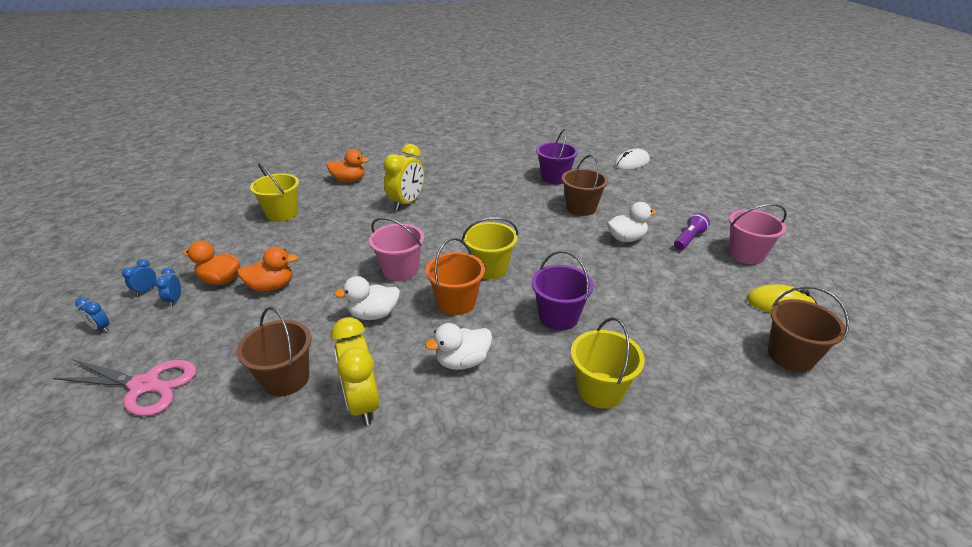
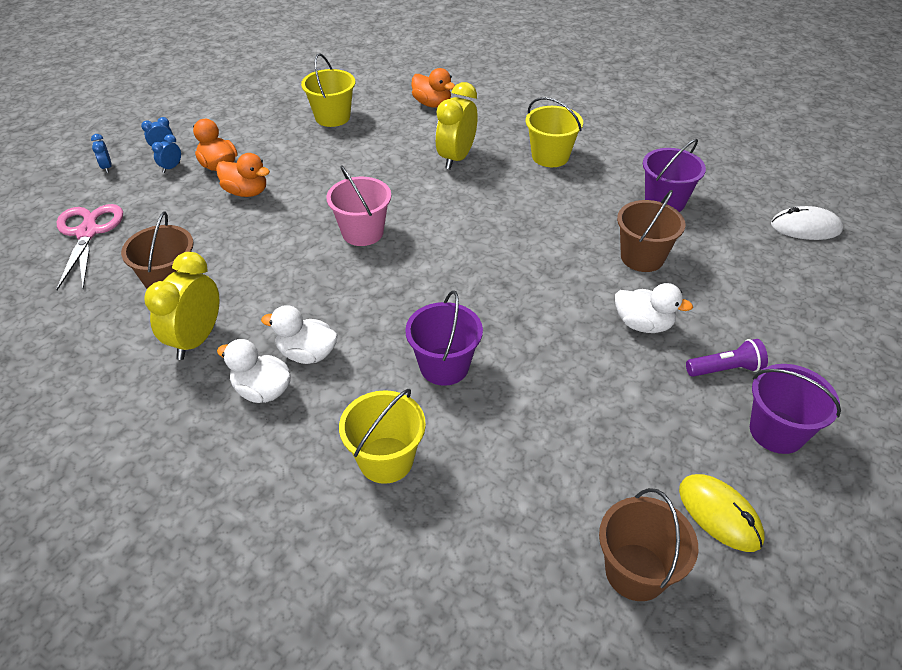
camera: 40 degrees right, 10 degrees up
(145, 385) = (87, 233): pink scissors -> pink scissors turned 150 degrees counterclockwise
(374, 314) = (291, 265): white duck -> white duck (262, 390)
(407, 203) = (456, 158): yellow clock -> yellow clock turned 135 degrees clockwise
(456, 302) = (371, 294): orange bucket -> none
(490, 268) = (445, 276): yellow bucket -> yellow bucket (550, 156)
(746, 254) = (776, 431): pink bucket -> purple bucket

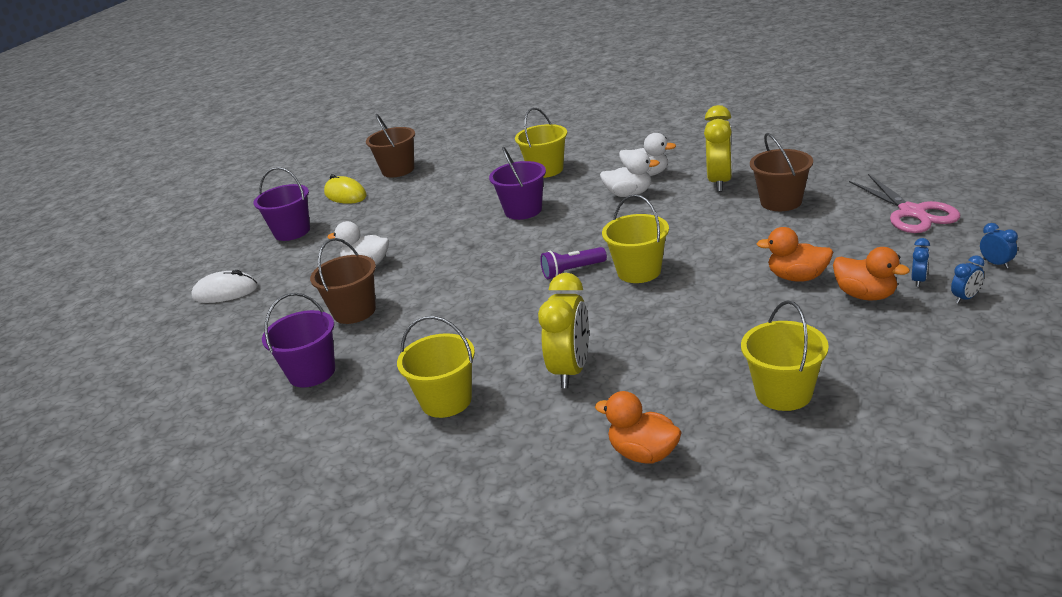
camera: 175 degrees right, 15 degrees down
(362, 232) = (639, 271): pink bucket -> yellow bucket
(725, 369) = (311, 253): purple flashlight -> purple flashlight (572, 271)
(805, 228) = (167, 377): white mouse -> white mouse (225, 292)

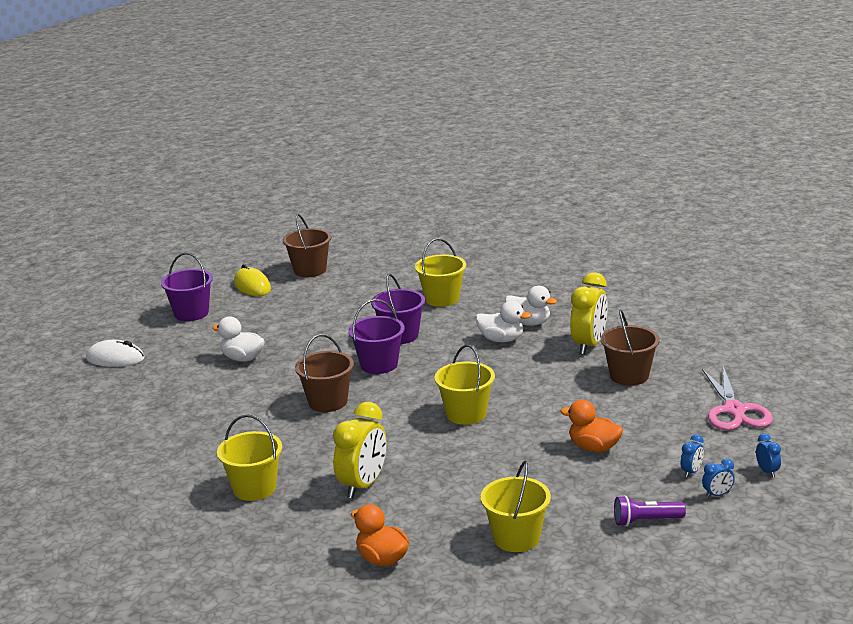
camera: 10 degrees right, 5 degrees down
(312, 372) = (160, 443): purple bucket -> purple bucket (379, 364)
(354, 311) = (214, 399): brown bucket -> brown bucket (328, 402)
(572, 271) = (411, 401): purple flashlight -> purple flashlight (646, 521)
(865, 295) = (638, 475): orange duck -> none

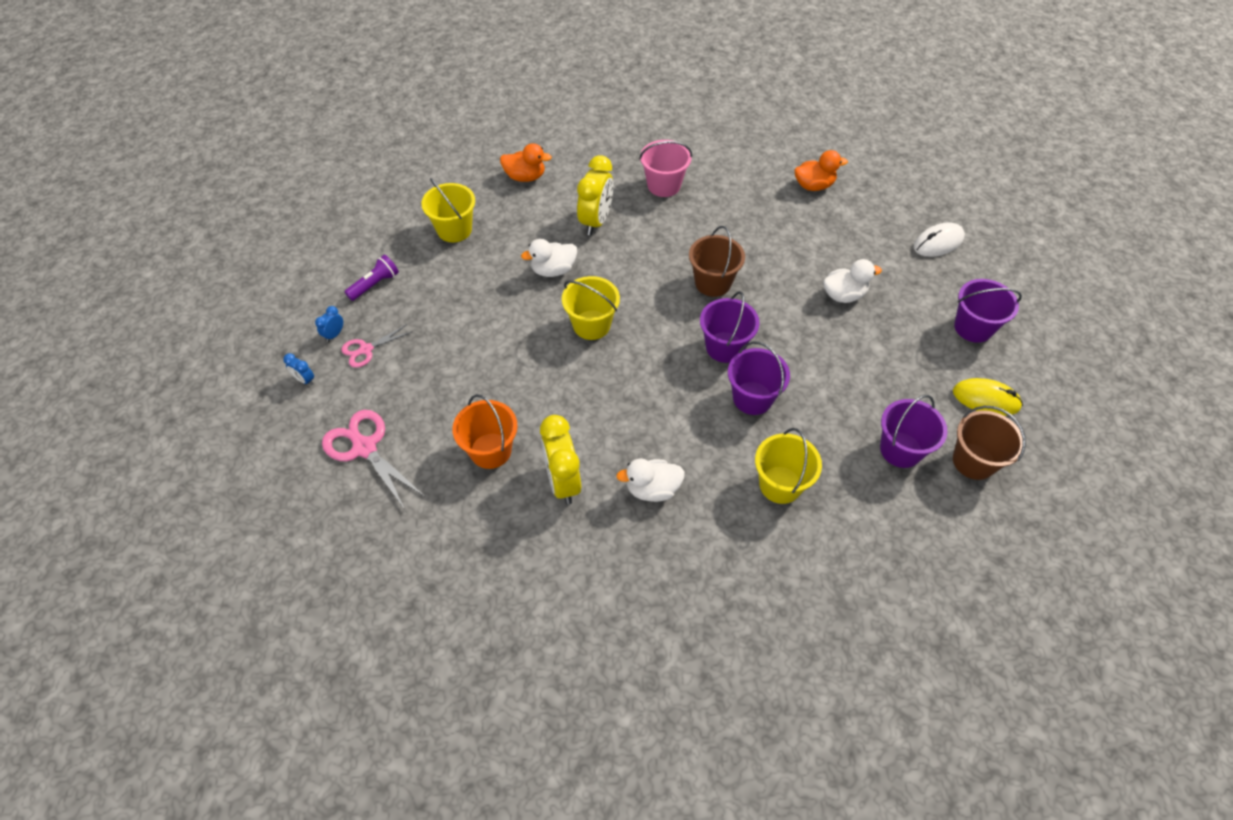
camera: 140 degrees right, 30 degrees up
(254, 488) = (664, 185): yellow bucket -> pink bucket
(343, 287) = (900, 449): none -> purple bucket
(363, 485) = (596, 221): yellow clock -> yellow clock turned 150 degrees counterclockwise
(501, 339) = (654, 444): white duck -> white duck (553, 270)
(593, 447) = (460, 338): orange duck -> orange duck (814, 185)
(629, 376) = (490, 450): brown bucket -> orange bucket
(691, 472) = (366, 349): blue clock -> pink scissors

